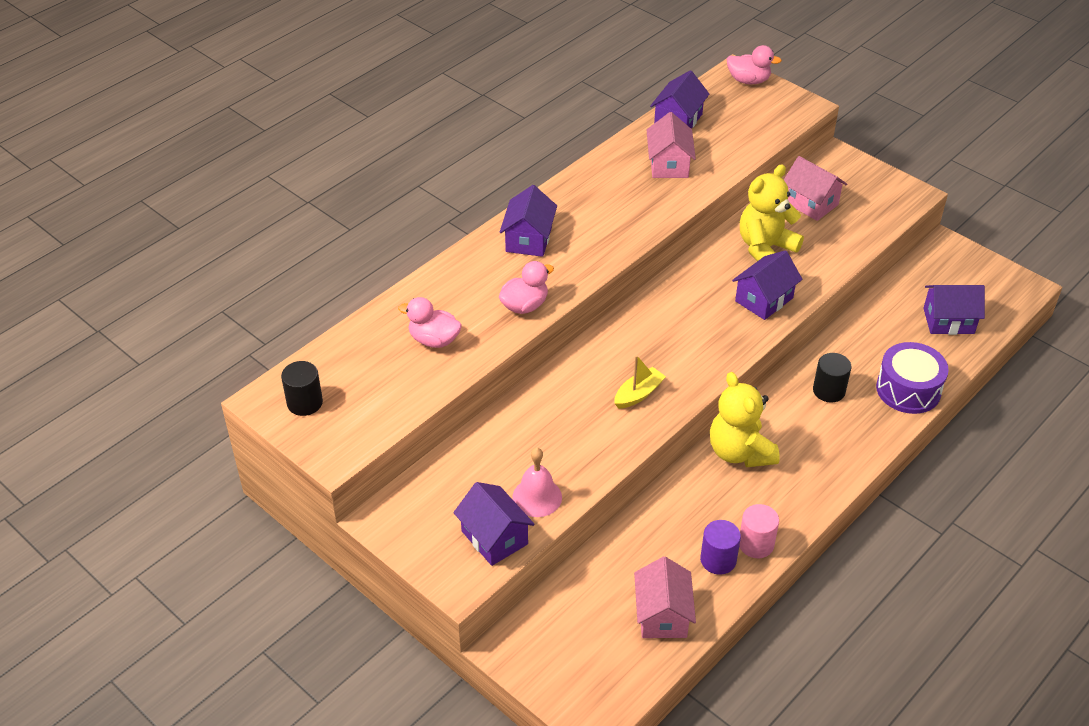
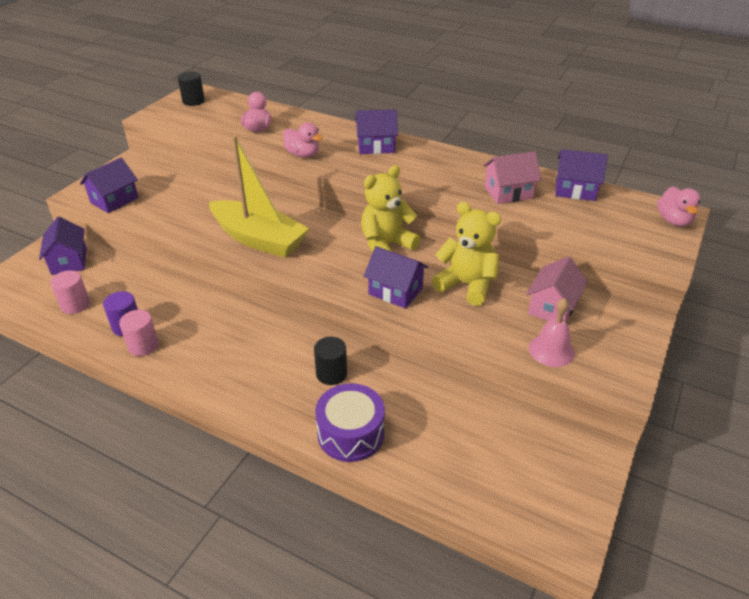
camera: 75 degrees right, 5 degrees down
(537, 497) = (150, 210): pink bell -> pink bell (551, 350)
(638, 394) = (259, 239): yellow boat -> yellow boat, size x2.25
(662, 615) = (75, 305): pink house -> pink cylinder
(739, 452) = (243, 325): yellow teddy bear -> yellow teddy bear (386, 245)
(948, 321) = (470, 462): purple house -> purple house (69, 261)

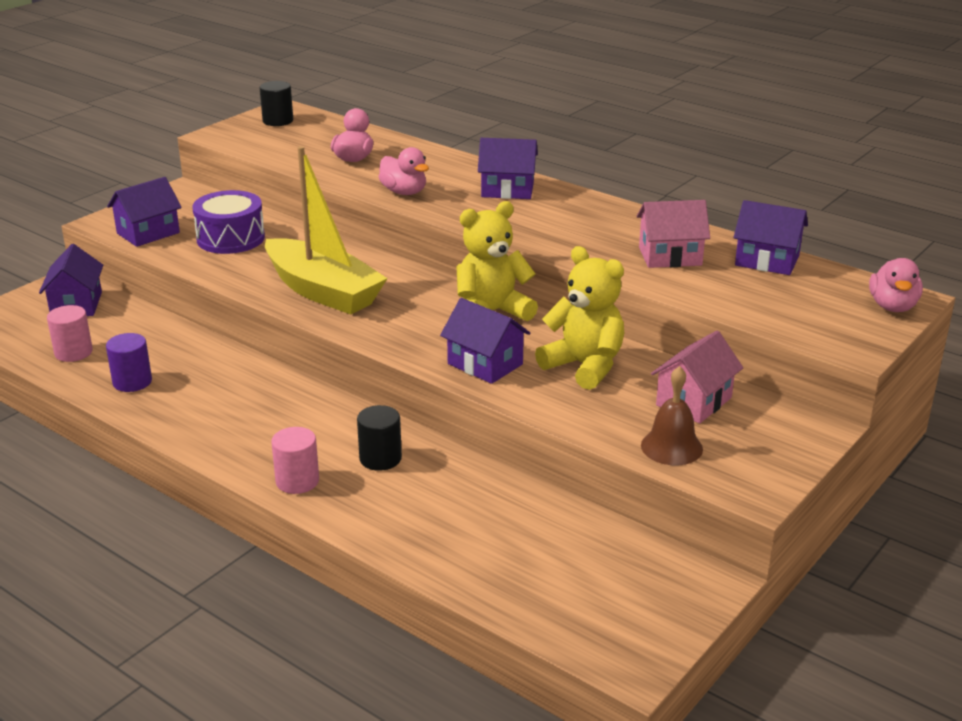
camera: 10 degrees right, 10 degrees down
(143, 345) = (147, 404): pink cylinder -> pink cylinder (297, 481)
(350, 433) = (384, 523): purple drum -> purple drum (230, 238)
(551, 350) = (671, 447): pink bell -> brown bell

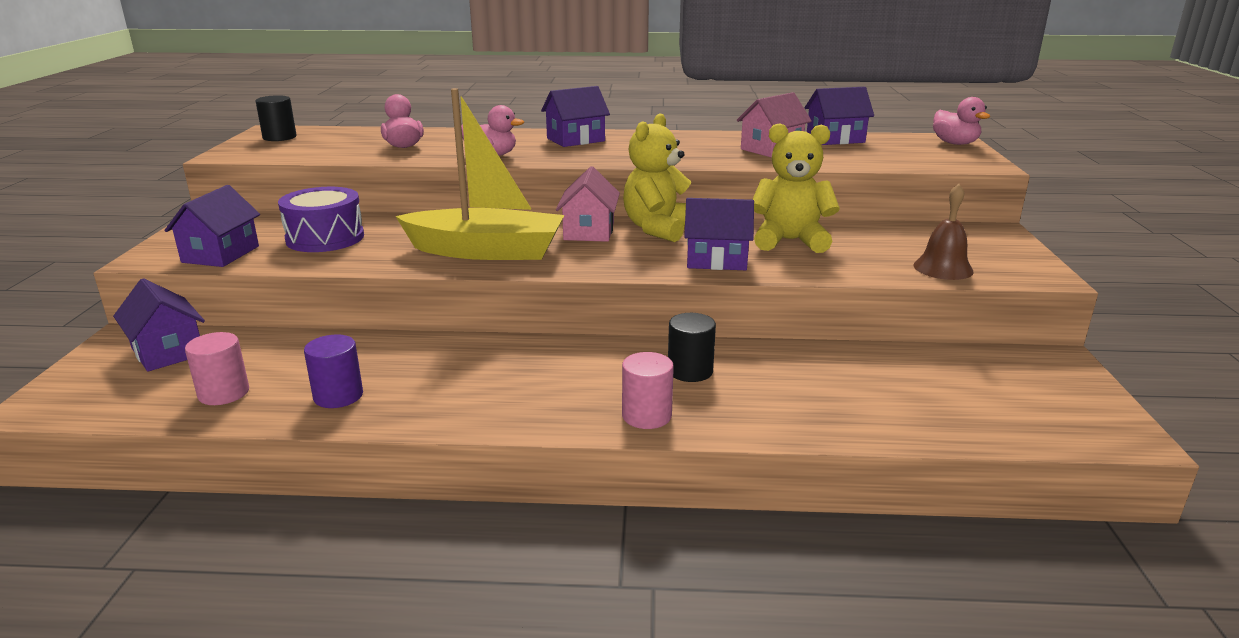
camera: 35 degrees left, 5 degrees down
(694, 401) = (900, 239): pink house -> pink house (589, 231)

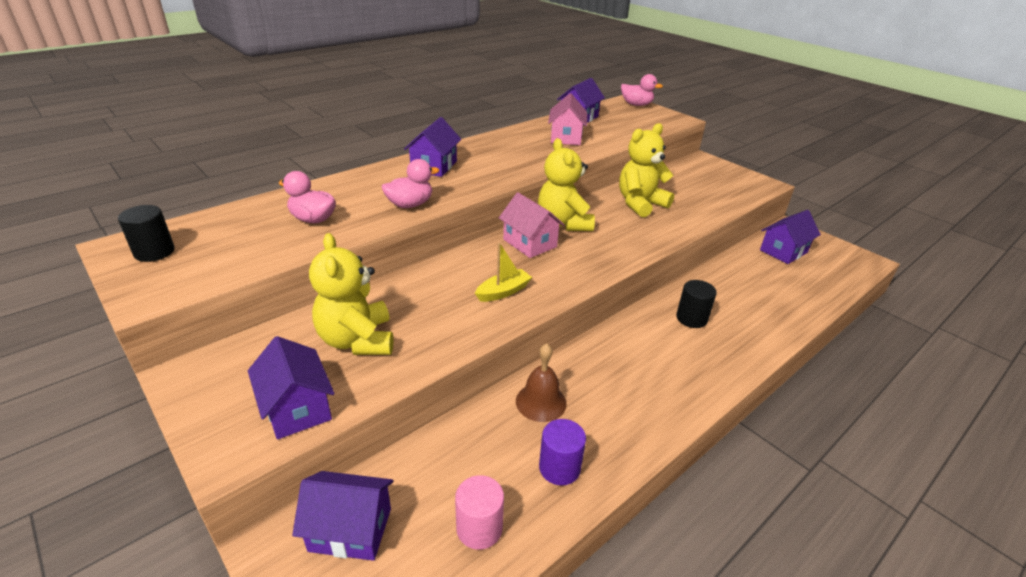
camera: 45 degrees left, 10 degrees up
(325, 238) = (357, 340): purple drum -> yellow teddy bear
(486, 251) = (503, 292): yellow boat -> yellow boat, size x0.44
(646, 416) = (725, 362): pink cylinder -> none
(716, 260) = (635, 235): purple house -> purple house (783, 251)
(943, 268) = (728, 195): brown bell -> brown bell (541, 402)

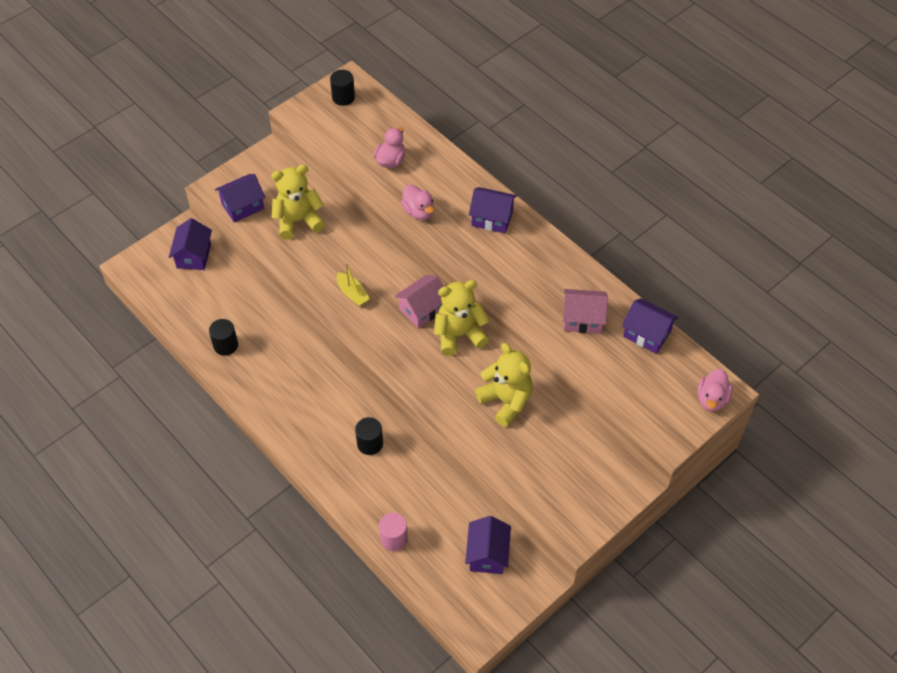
camera: 90 degrees right, 20 degrees up
(479, 528) = (190, 309): pink cylinder -> pink cylinder (394, 538)
(541, 402) = (278, 336): brown bell -> none
(559, 468) = (225, 345): purple cylinder -> black cylinder
(783, 251) = (487, 554): purple house -> purple house turned 45 degrees clockwise

